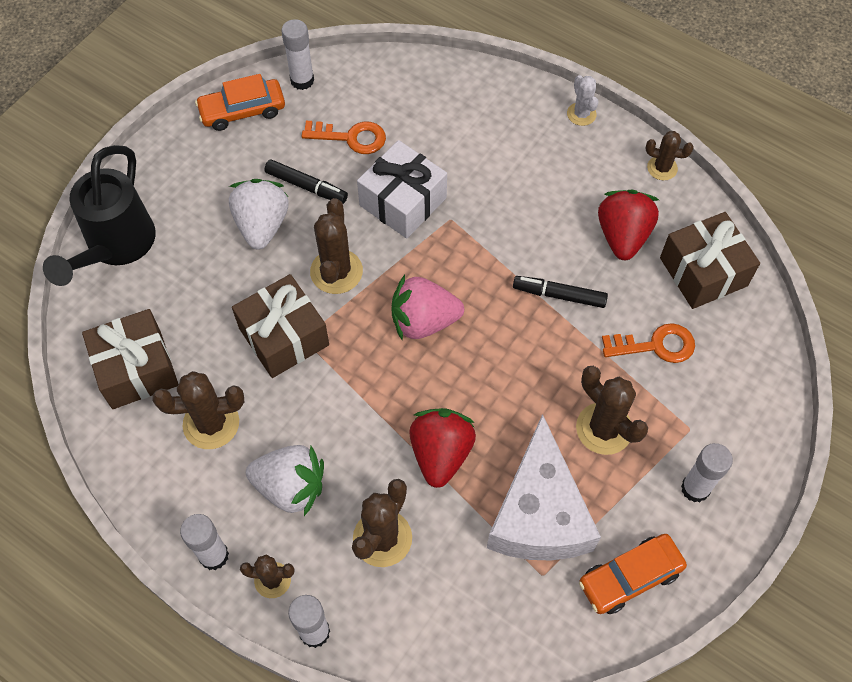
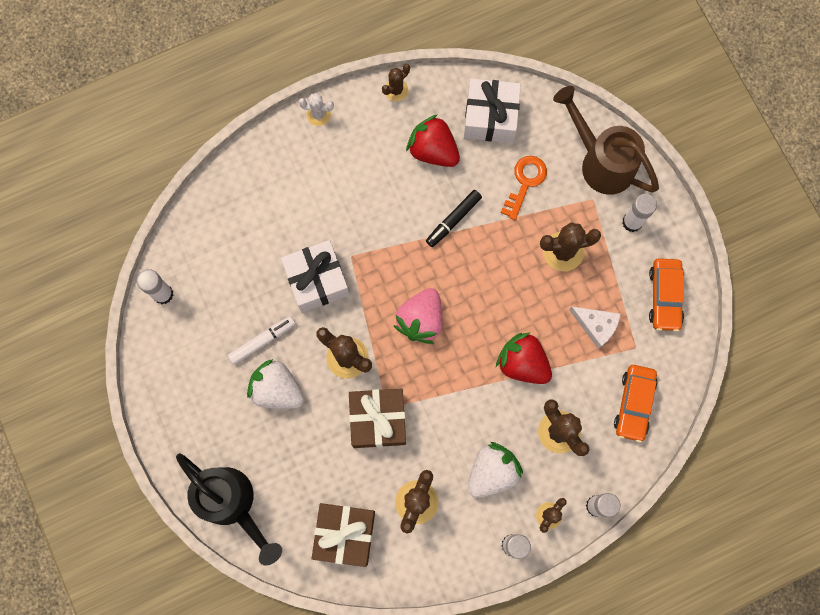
camera: 60 degrees left, 15 degrees up
(242, 111) = (164, 353): orange car -> orange car (634, 404)
(306, 186) = (262, 341): black marker -> white marker
(351, 138) = (239, 286): orange key -> none
(539, 513) = (596, 326): white cheese -> white cheese, size x0.51
(703, 272) = (490, 117): brown gift -> white gift
(742, 413) = (600, 161): none -> brown watering can

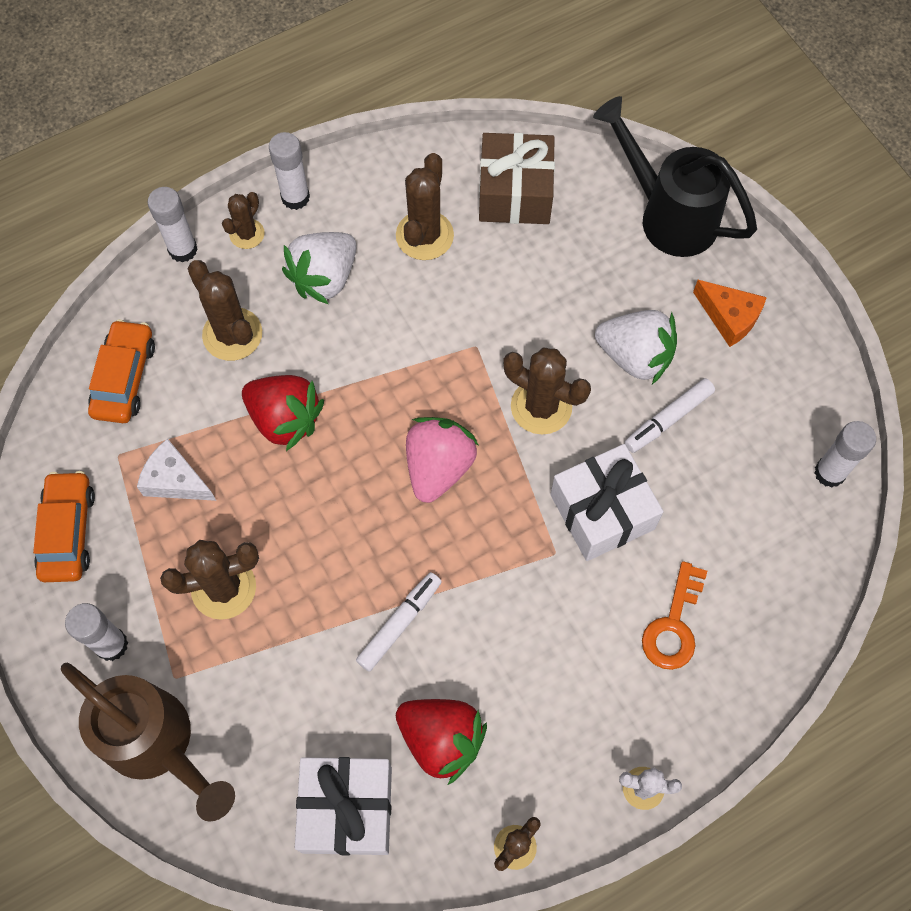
camera: 175 degrees right, 10 degrees down
(205, 414) = (729, 317): none -> orange cheese
(378, 420) = (487, 329): brown gift -> none
(453, 220) = (399, 623): black marker -> white marker
(525, 182) = (285, 696): orange key -> orange key (673, 625)

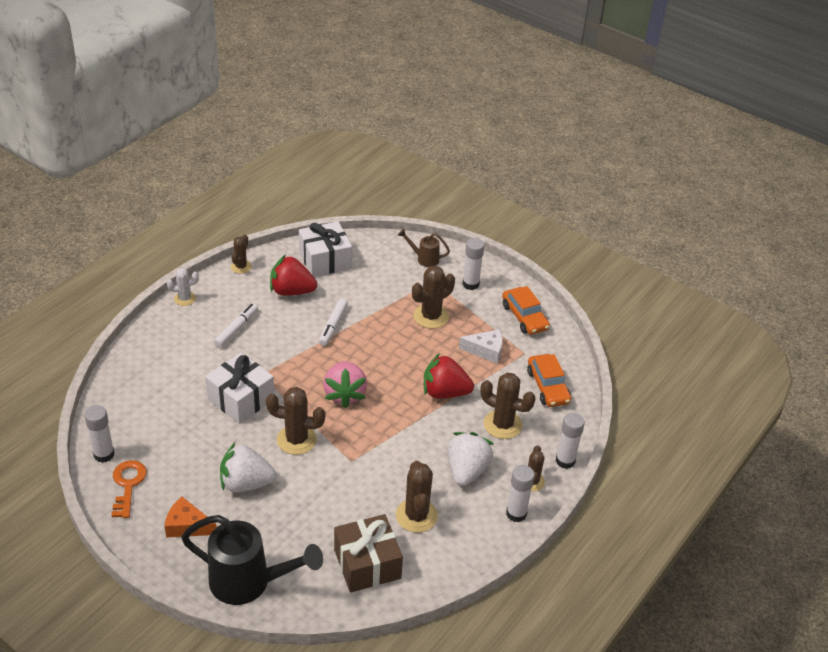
camera: 155 degrees right, 25 degrees down
(159, 745) = (424, 259): brown watering can -> brown watering can, size x0.49
(668, 419) = (214, 455): white marker -> white marker (236, 329)
(673, 625) = (185, 361): orange key -> orange key (128, 485)

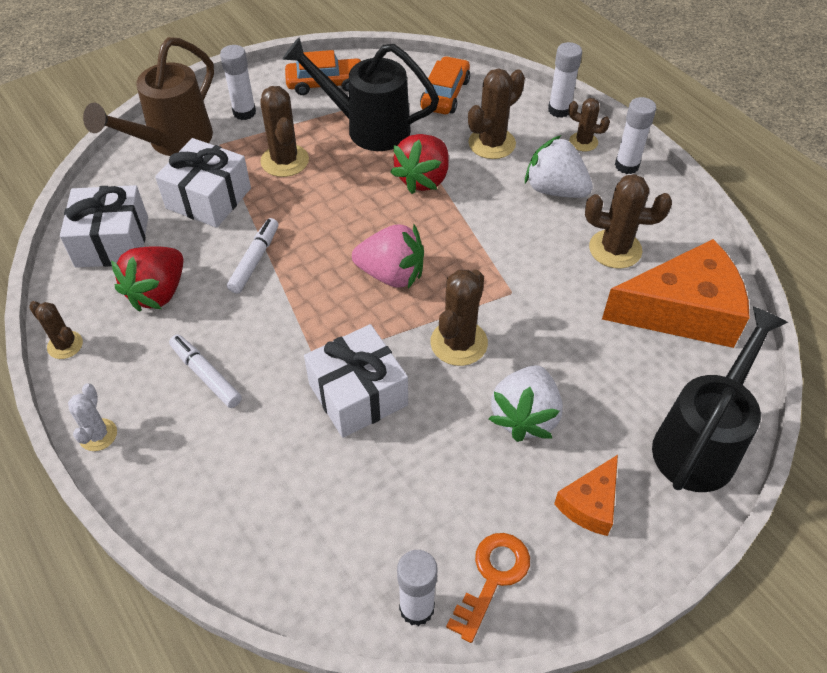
camera: 70 degrees left, 10 degrees up
(128, 485) = (492, 578): orange key -> orange key turned 105 degrees clockwise
(333, 326) = (254, 260): white marker -> white marker turned 105 degrees counterclockwise
(367, 564) = (682, 311): brown gift -> orange cheese
(379, 290) = (208, 198): none -> white gift
(424, 259) = (172, 142): brown watering can -> brown watering can, size x2.06
(486, 351) = (367, 128): white cheese -> black watering can
(548, 387) = (445, 94): orange car -> orange car turned 75 degrees counterclockwise

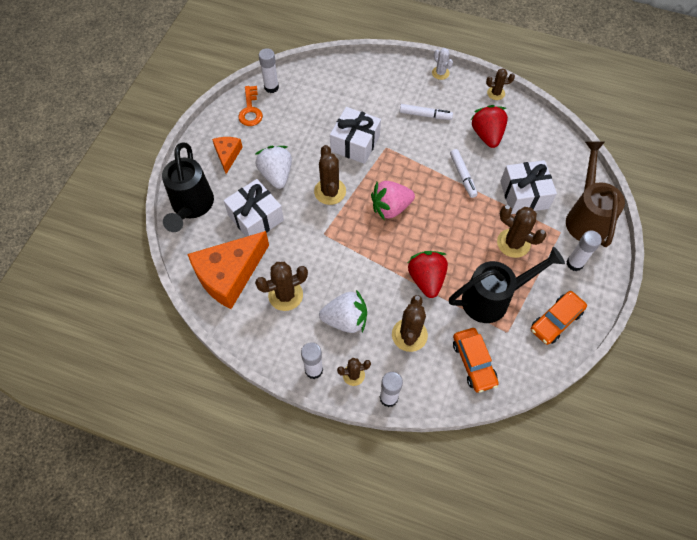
camera: 145 degrees right, 10 degrees up
(112, 242) = (538, 145): white gift -> white gift (256, 218)

